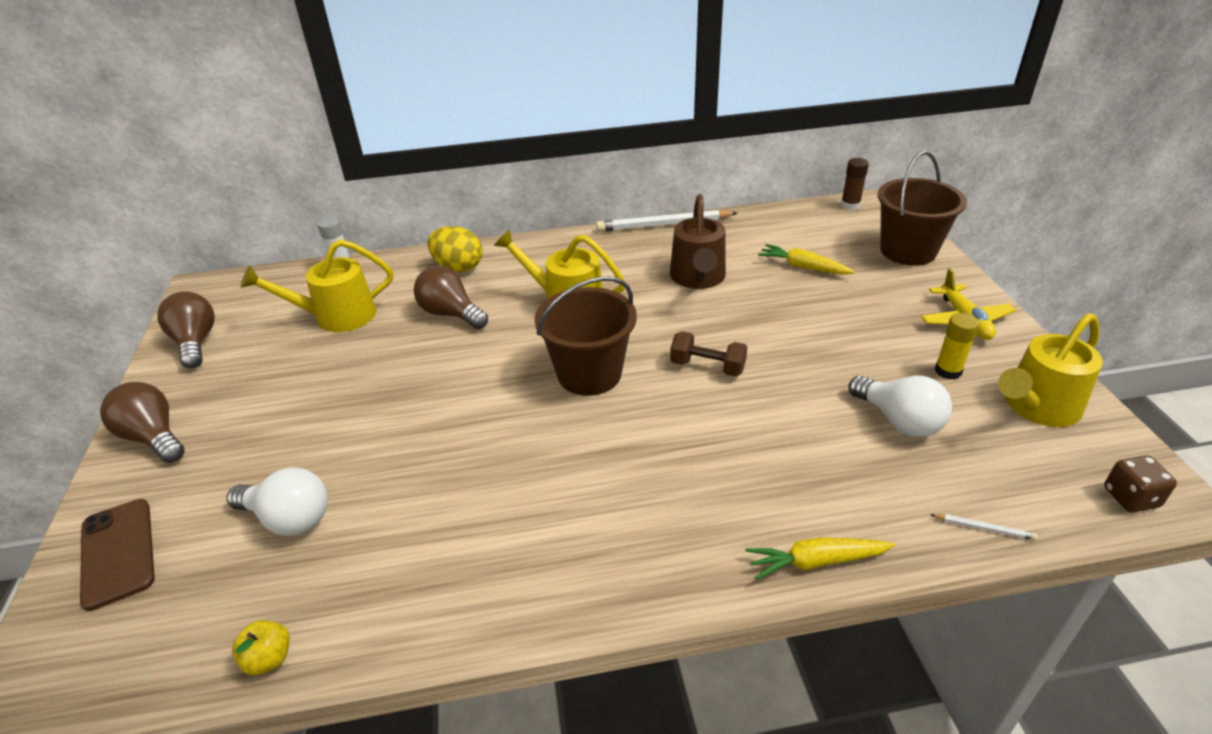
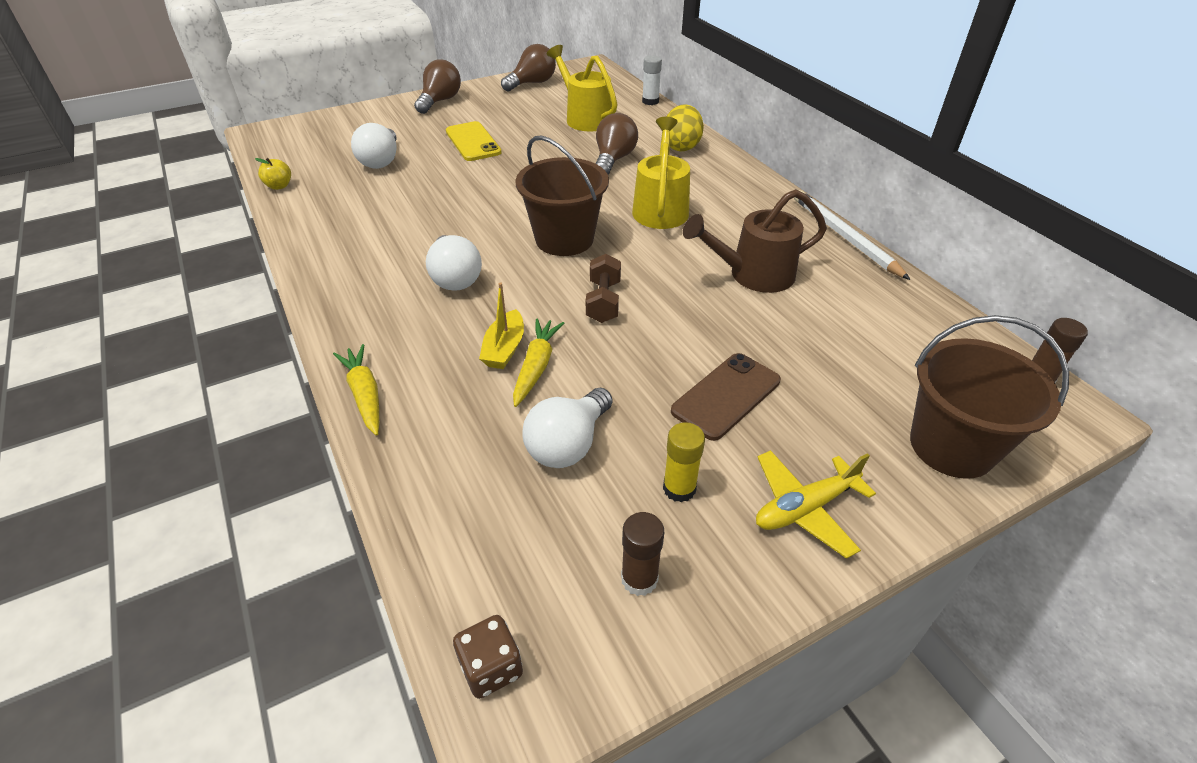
camera: 70 degrees right, 5 degrees up
(118, 552) = (350, 122): brown phone -> brown phone (726, 396)
(314, 417) = (473, 142): none -> yellow phone
(625, 467) = (455, 278): none -> white light bulb
(762, 443) = (504, 349): none -> yellow boat
(803, 267) = (833, 349): yellow carrot -> yellow carrot (536, 367)
(984, 528) = (419, 514): white pencil -> none
(1036, 407) = (639, 579): yellow watering can -> brown glue stick

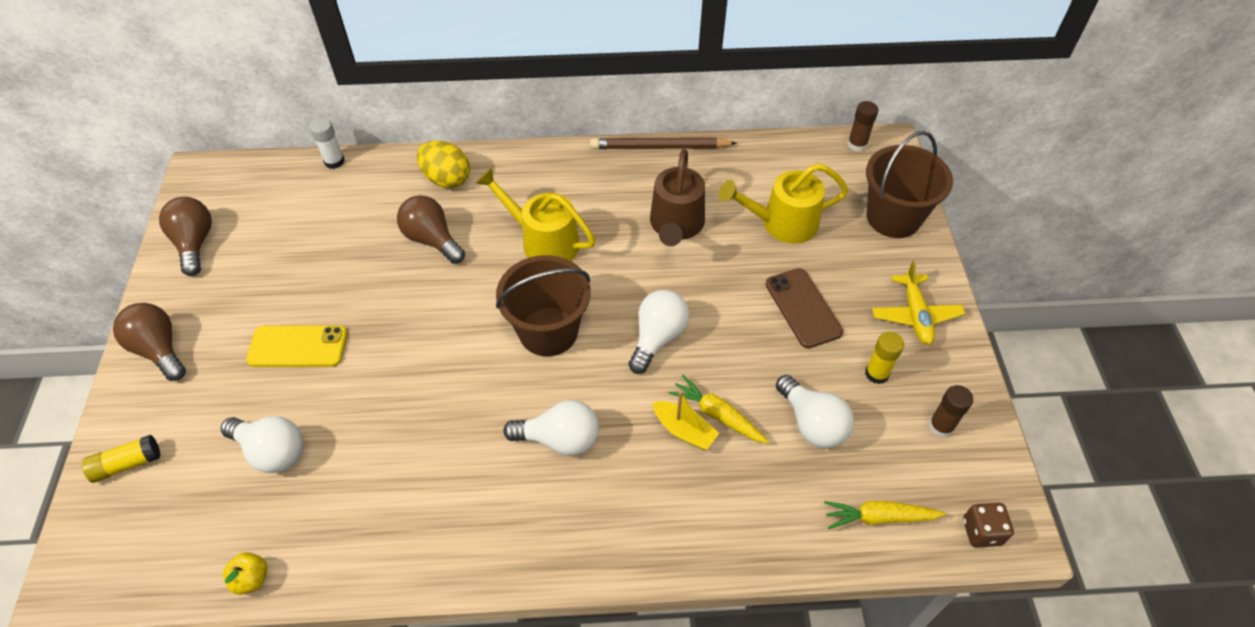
camera: 65 degrees left, 10 degrees up
(350, 120) = (127, 464): none -> yellow glue stick
(365, 395) = (695, 555): yellow carrot -> yellow carrot (879, 517)
(585, 118) = (324, 228): yellow watering can -> yellow watering can (781, 223)
(603, 302) = (657, 338): brown dumbbell -> white light bulb
(844, 237) = (659, 147): white pencil -> brown pencil

